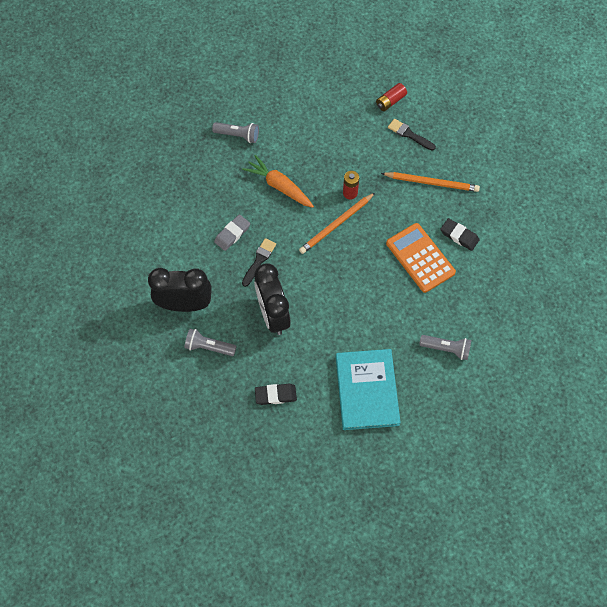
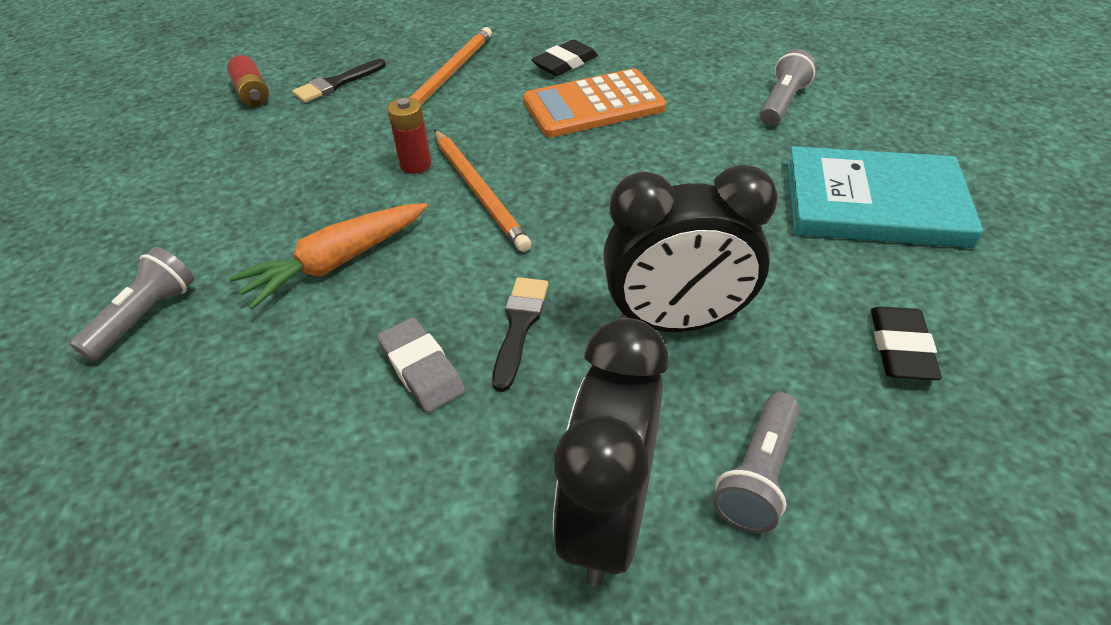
camera: 75 degrees left, 20 degrees down
(259, 260) = (519, 326): black brush -> black brush turned 60 degrees clockwise

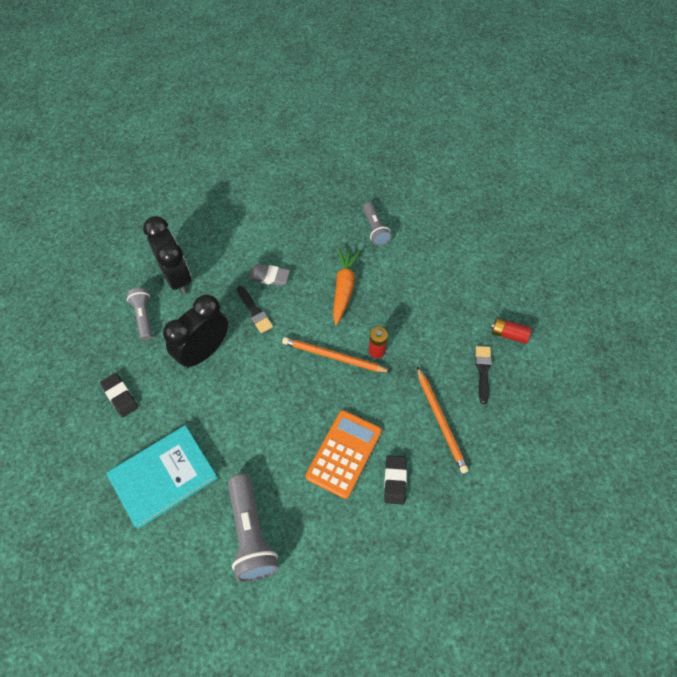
camera: 135 degrees right, 15 degrees up
(782, 103) = (251, 534): grey flashlight -> grey flashlight, size x1.65

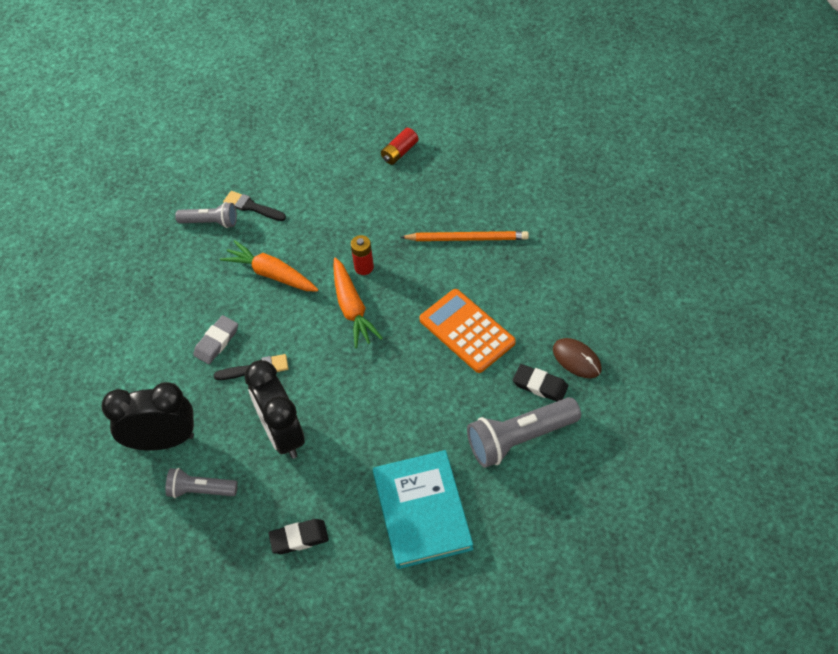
camera: 65 degrees left, 5 degrees down
(251, 534) = (520, 439): grey flashlight -> grey flashlight turned 150 degrees clockwise
(334, 357) = (352, 308): orange pencil -> orange carrot
(348, 559) = (576, 359): none -> brown mouse
(395, 480) = (513, 296): black eraser -> black eraser (540, 385)
(483, 371) = (429, 187): black brush -> black brush (252, 207)

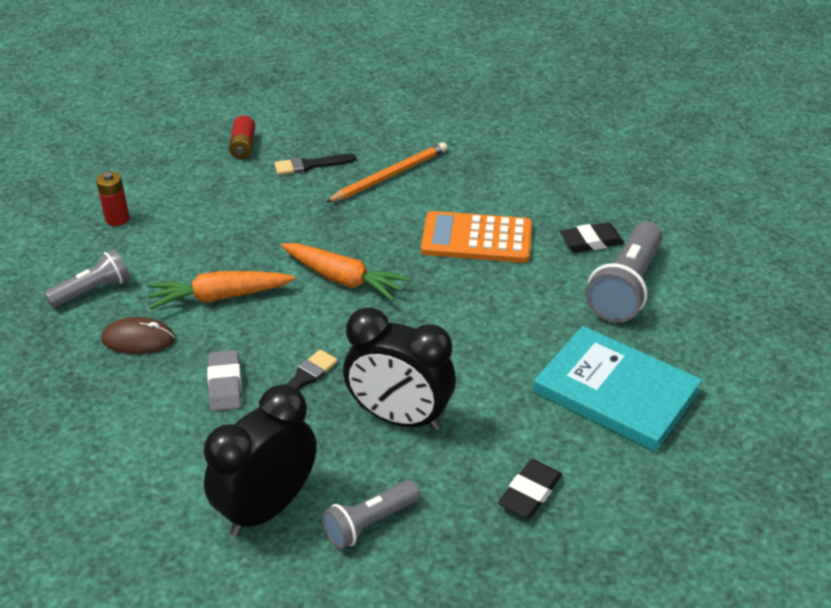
camera: 45 degrees left, 15 degrees down
(252, 207) = (129, 256): black brush -> black brush (310, 165)
(364, 267) = (315, 243): red battery -> red battery (117, 219)
(576, 359) = (596, 208): brown mouse -> brown mouse (138, 339)

